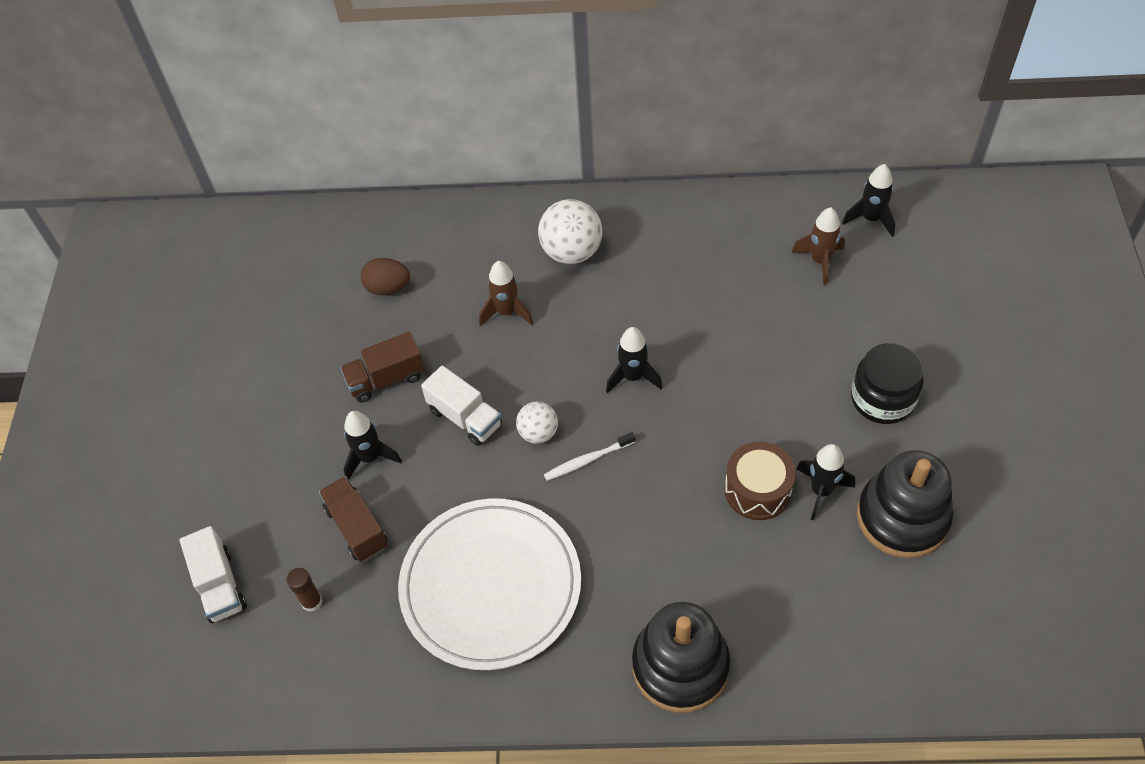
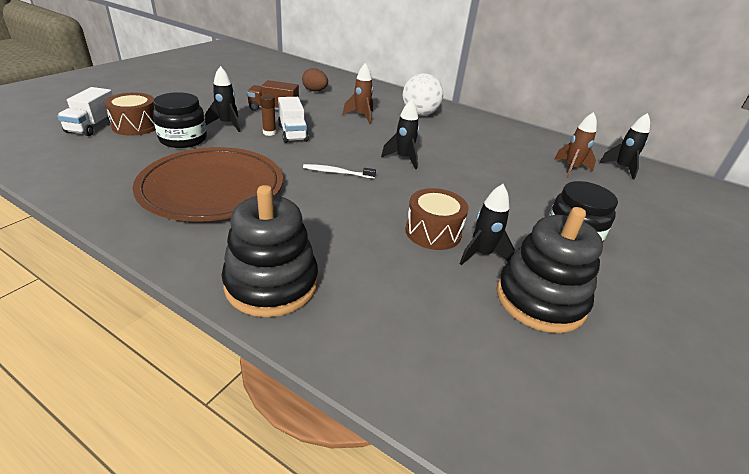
camera: 25 degrees right, 20 degrees down
(269, 545) = (136, 126): none -> brown drum
(312, 601) = (118, 149): brown glue stick -> brown glue stick (269, 133)
(357, 527) = (183, 139): brown truck -> black jar
(491, 585) = (212, 188): white plate -> brown plate
(538, 433) = (323, 153): white ball -> none

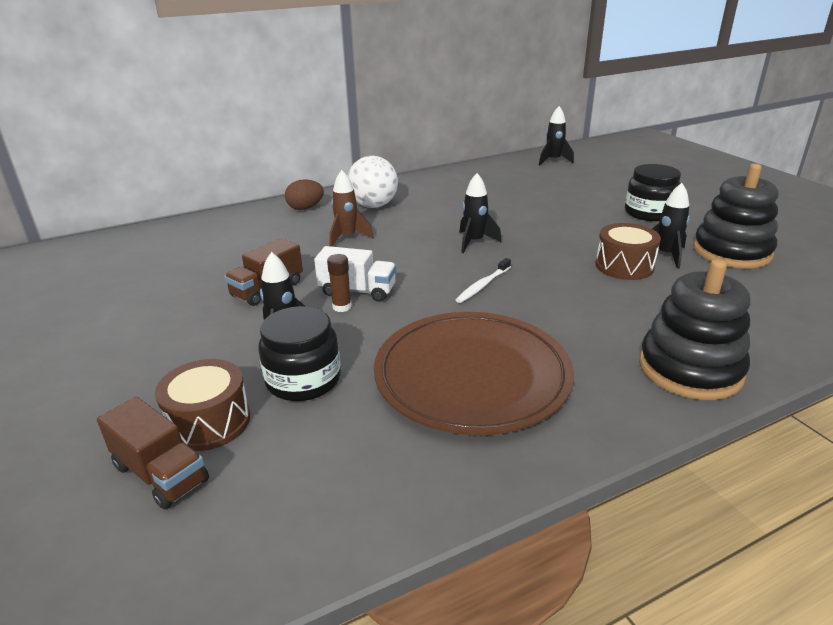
camera: 55 degrees left, 5 degrees down
(92, 126) = (160, 474): white truck -> brown truck
(315, 91) = (235, 248): brown egg -> brown egg (305, 208)
(571, 169) = (543, 178): brown rocket -> none

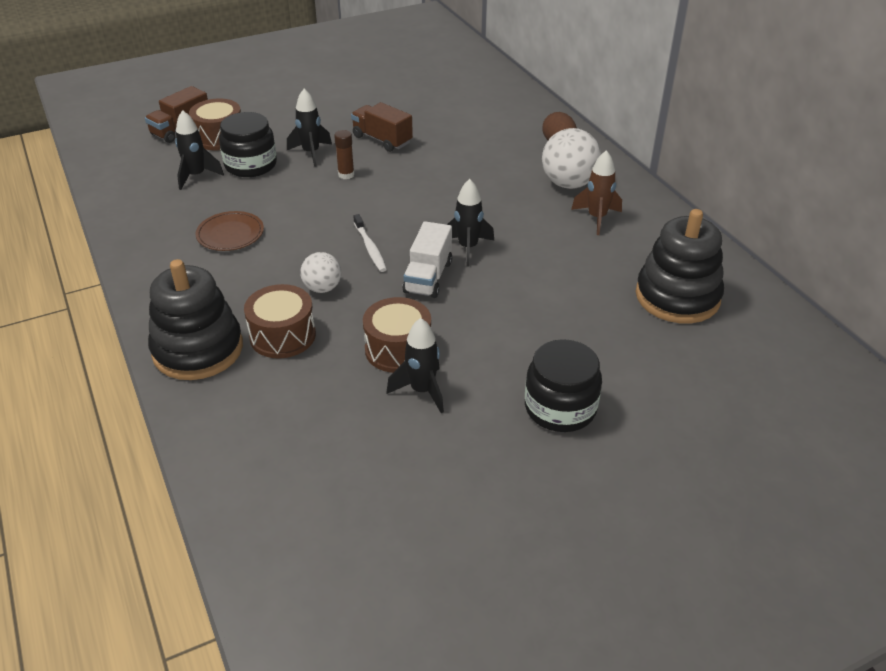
camera: 90 degrees right, 10 degrees up
(347, 238) = (482, 171): brown rocket -> brown rocket (596, 218)
(357, 291) = (371, 181): white truck -> white truck (428, 277)
(472, 376) = (230, 234): brown plate -> brown plate, size x0.44
(483, 285) = (370, 248): white toothbrush -> white toothbrush turned 150 degrees counterclockwise
(553, 161) = (780, 344): black rocket -> black rocket (196, 176)
(556, 305) = (322, 288): none -> white ball
(638, 320) = (282, 335): none -> brown drum
(731, 252) = (426, 457): black stacking toy -> black stacking toy (677, 297)

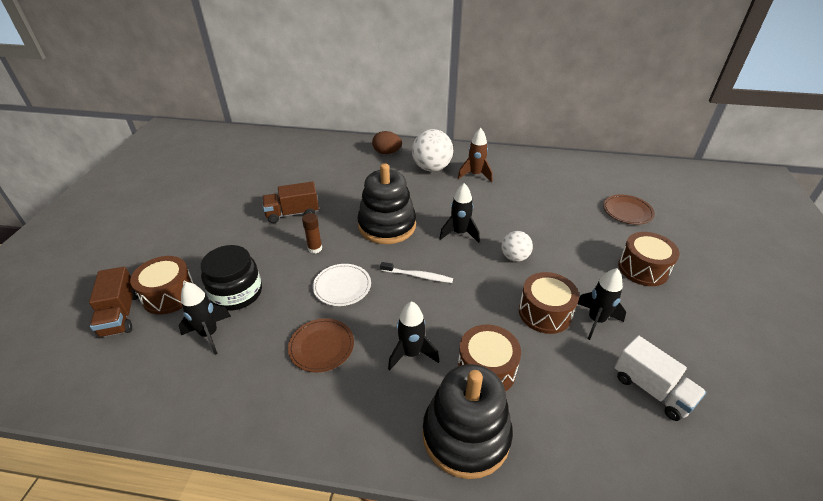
camera: 55 degrees left, 0 degrees up
(311, 153) = (264, 253): black rocket -> black rocket (411, 353)
(311, 212) = (342, 286): none -> white plate
(322, 288) = (444, 321): white ball -> white ball (514, 257)
(428, 277) = (476, 264): white truck -> white truck (651, 389)
(560, 408) = (643, 269): black jar -> brown drum
(677, 297) = (569, 184): black stacking toy -> black stacking toy (387, 226)
(678, 365) = (627, 211): none -> brown plate

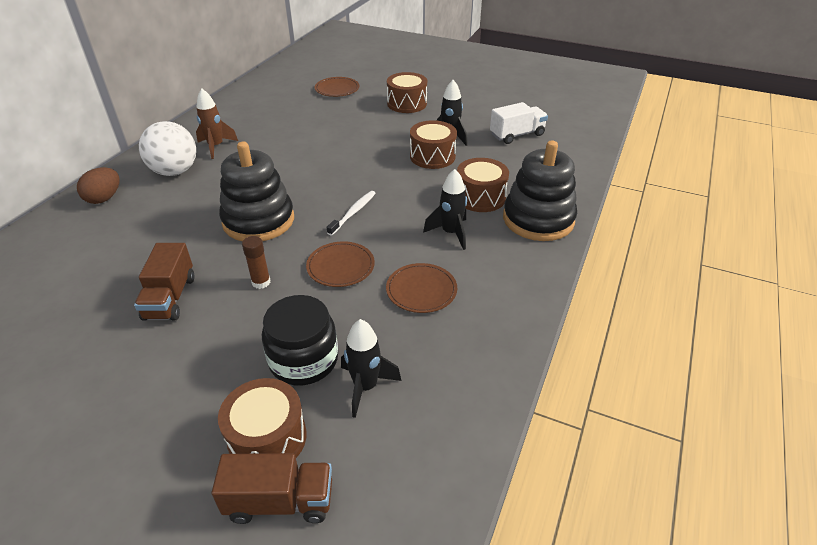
camera: 75 degrees left, 0 degrees up
(342, 286) = (340, 266): white plate -> brown plate
(459, 233) = (306, 176): black rocket -> none
(514, 257) = (360, 154): white ball -> none

